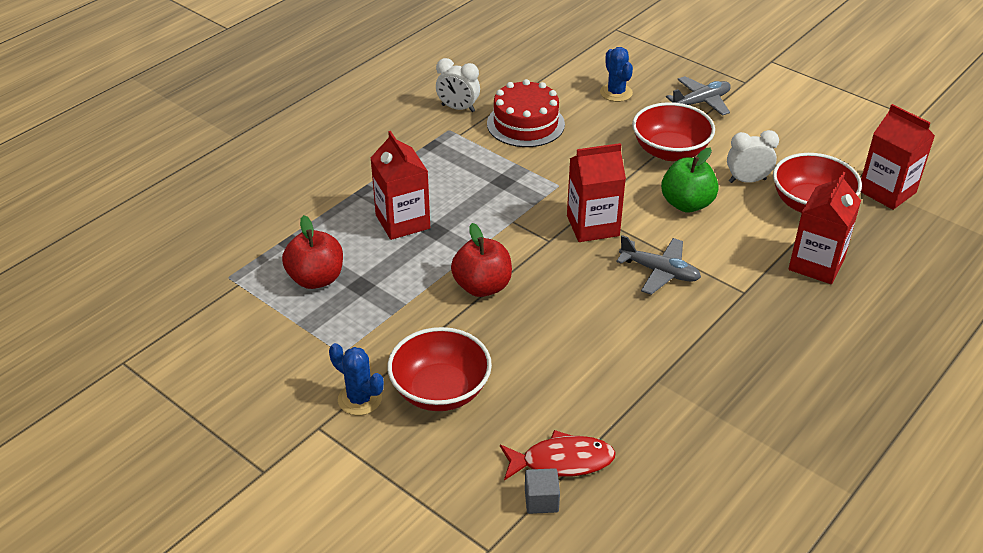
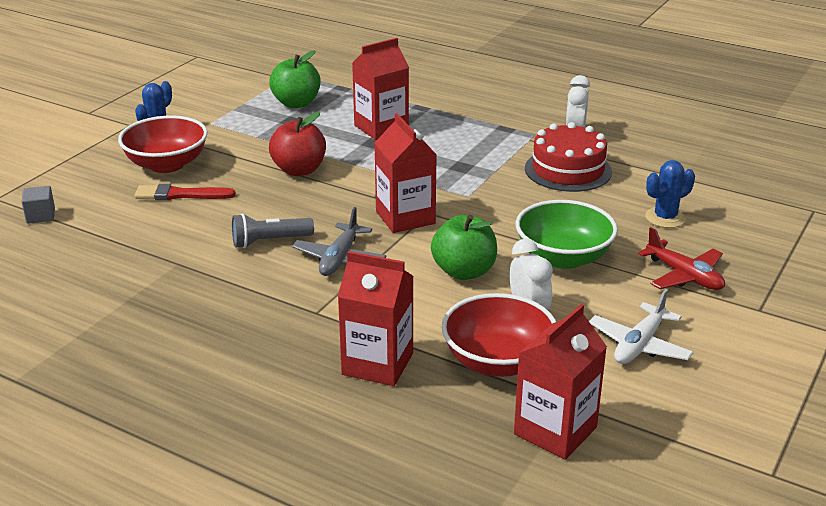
camera: 80 degrees right, 10 degrees down
(316, 279) = (296, 103): red apple -> green apple
(516, 379) = (180, 195): none -> red brush
(562, 461) = (82, 222): red fish -> none
(624, 315) = (269, 241): none -> grey flashlight
(670, 151) = (563, 257): red bowl -> green bowl
(701, 102) = (684, 276): grey plane -> red plane
(788, 139) = (639, 345): none -> white plane

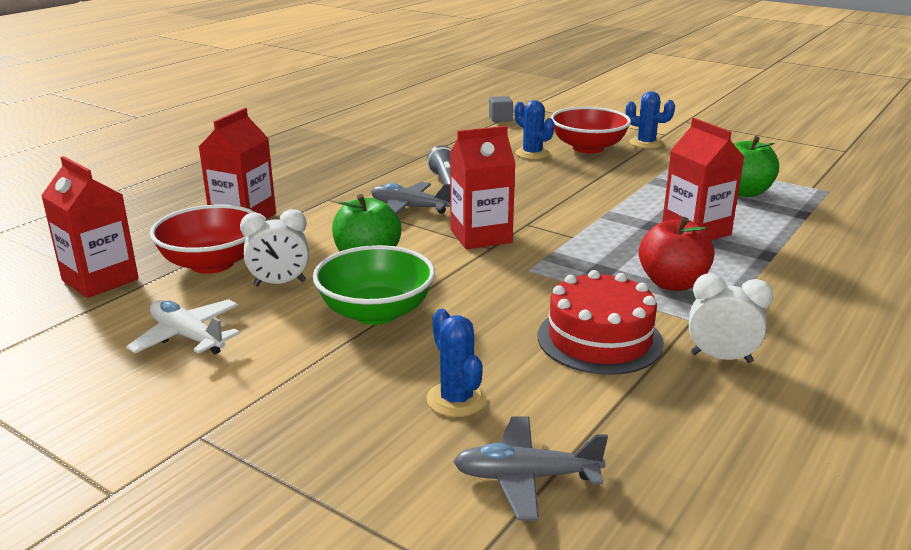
camera: 95 degrees right, 5 degrees down
(180, 195) = (532, 153): red brush -> blue cactus
(299, 170) = (582, 193): red apple -> red apple (672, 283)
(684, 276) = (304, 389): red plane -> none
(727, 194) = (526, 477): none -> grey plane

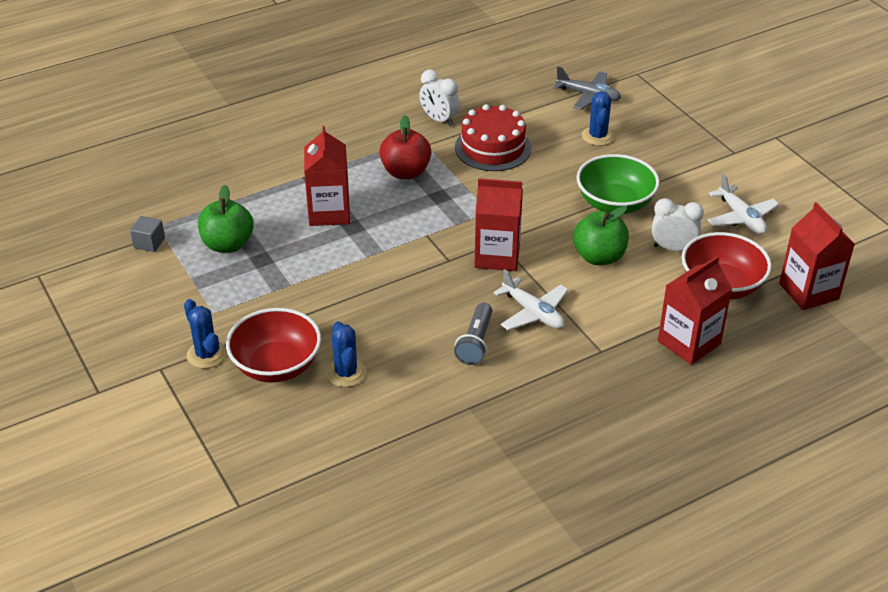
camera: 155 degrees left, 15 degrees up
(409, 207) = (533, 313): grey plane -> white plane
(500, 119) = (306, 479): grey cube -> grey cube (149, 243)

